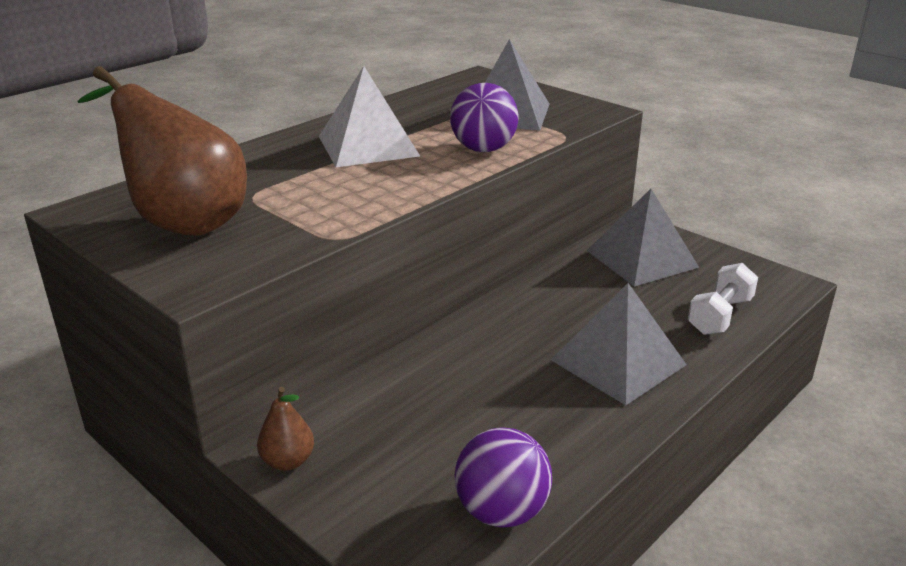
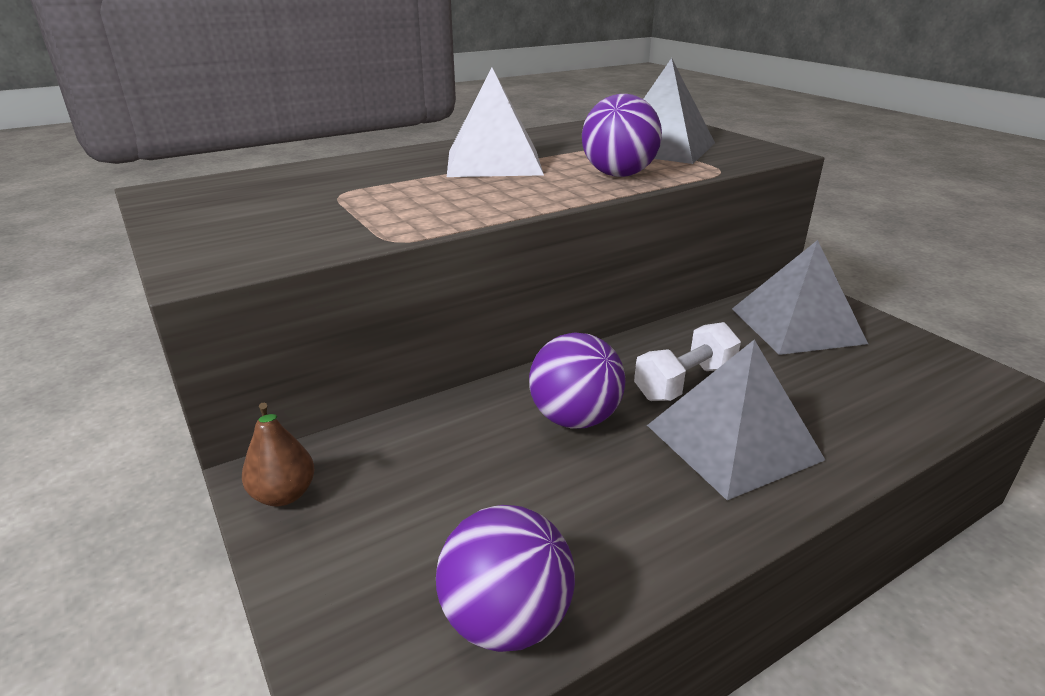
camera: 15 degrees right, 0 degrees up
(182, 222) = (250, 208): brown pear -> none
(493, 364) = (574, 419): none -> purple ball
(720, 315) = (884, 404): white dumbbell -> white dumbbell (684, 382)

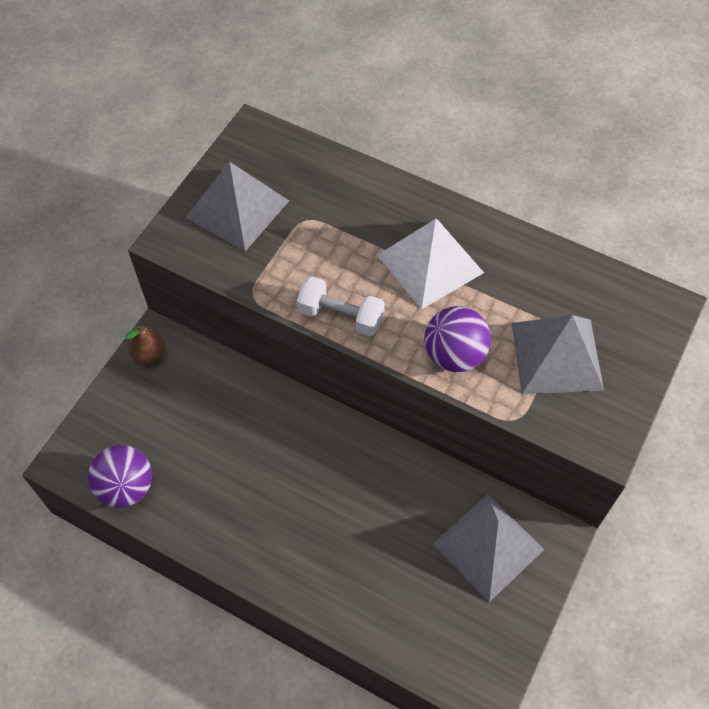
camera: 60 degrees right, 30 degrees up
(574, 419) = (282, 450): purple ball -> none
(684, 382) = (358, 495): white dumbbell -> white dumbbell (341, 316)
(733, 442) = (307, 541): grey pyramid -> grey pyramid (237, 209)

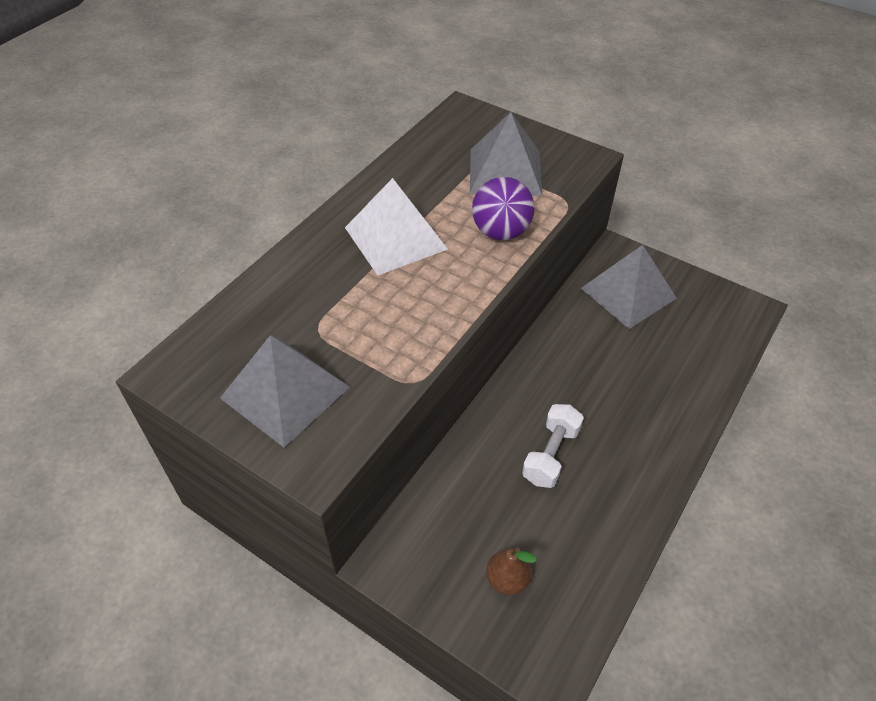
camera: 85 degrees left, 10 degrees down
(126, 487) = (583, 596): purple ball -> none
(149, 354) = (405, 571): brown pear -> brown pear (507, 579)
(341, 316) = (449, 308): white dumbbell -> white dumbbell (550, 454)

